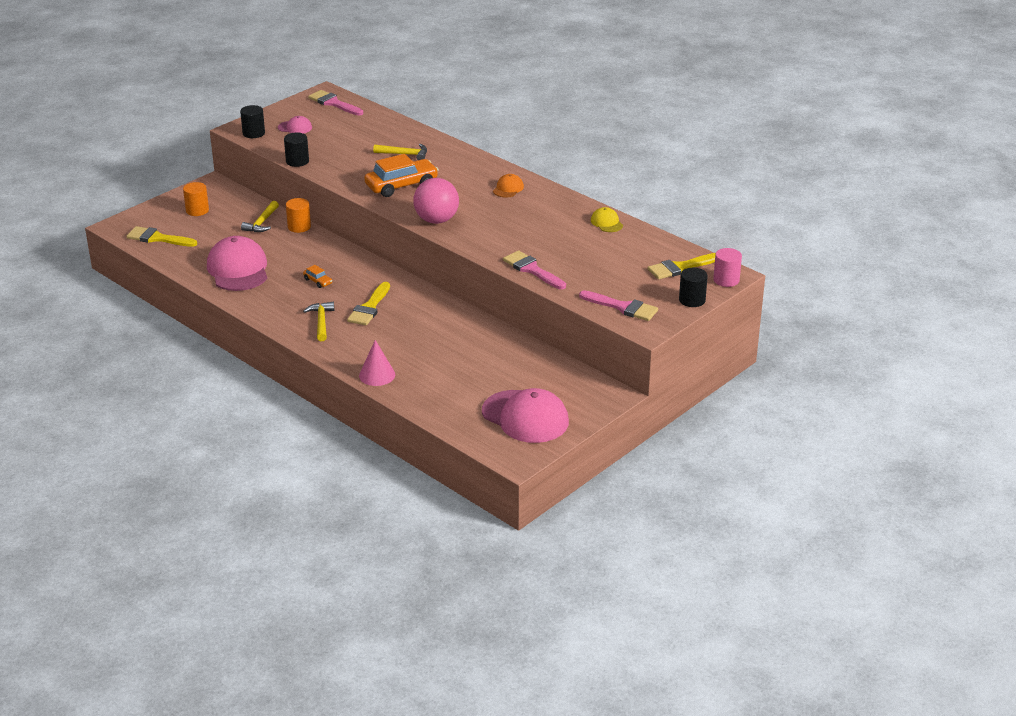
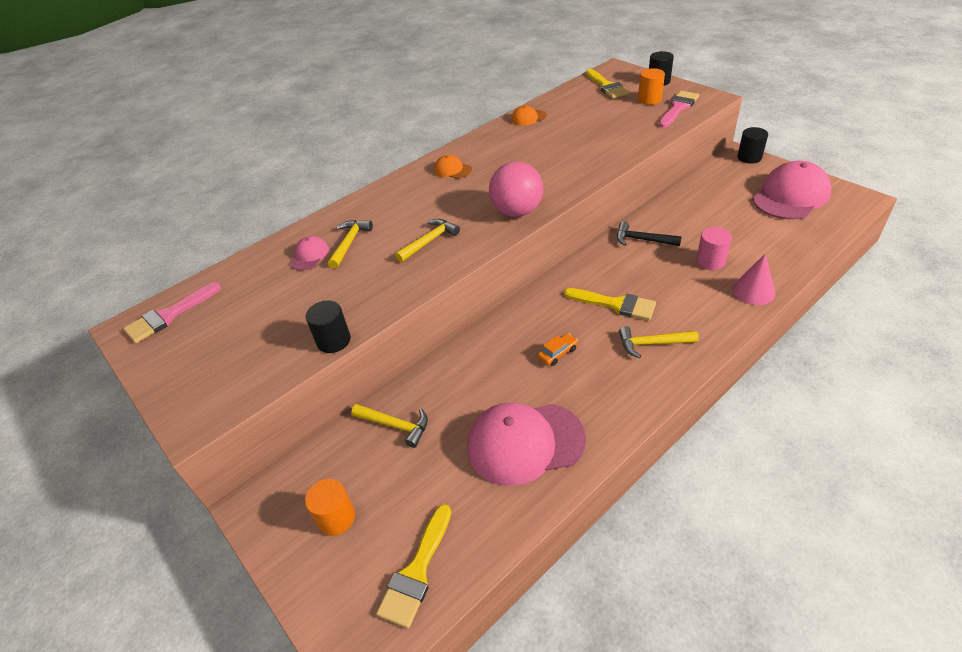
camera: 80 degrees left, 10 degrees up
(253, 133) = (219, 401): black cylinder -> black cylinder (749, 157)
(295, 127) = (224, 352): pink cap -> pink cap (309, 255)
(299, 227) = (416, 382): orange cylinder -> orange cylinder (649, 99)
(401, 185) = (429, 241): orange car -> yellow hammer
(457, 325) = (642, 240): none -> black hammer
(532, 270) = (619, 151): pink brush -> none
(606, 223) = (528, 118): yellow cap -> orange cap
(726, 280) = (624, 69): pink cylinder -> pink cylinder (710, 261)

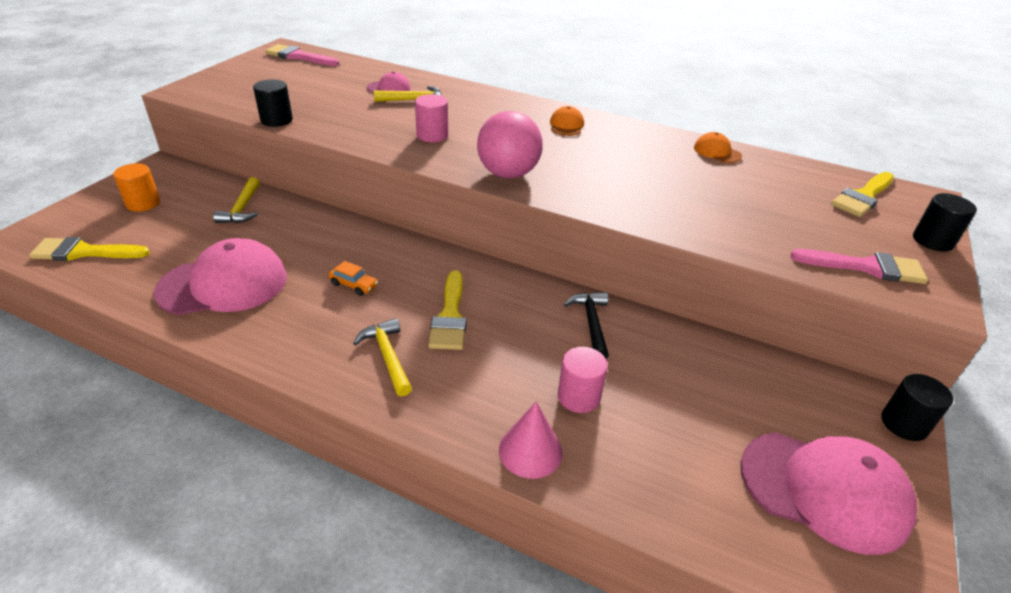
camera: 60 degrees right, 5 degrees down
(429, 241) = (432, 135): yellow hammer -> pink cylinder
(525, 443) = (223, 284): pink cap -> pink cap turned 105 degrees clockwise
(649, 99) = (864, 237): orange cylinder -> none

